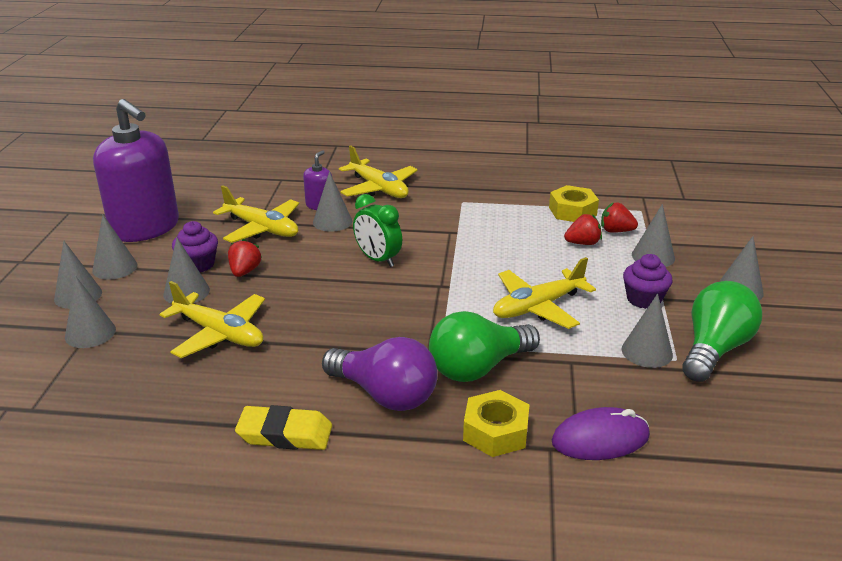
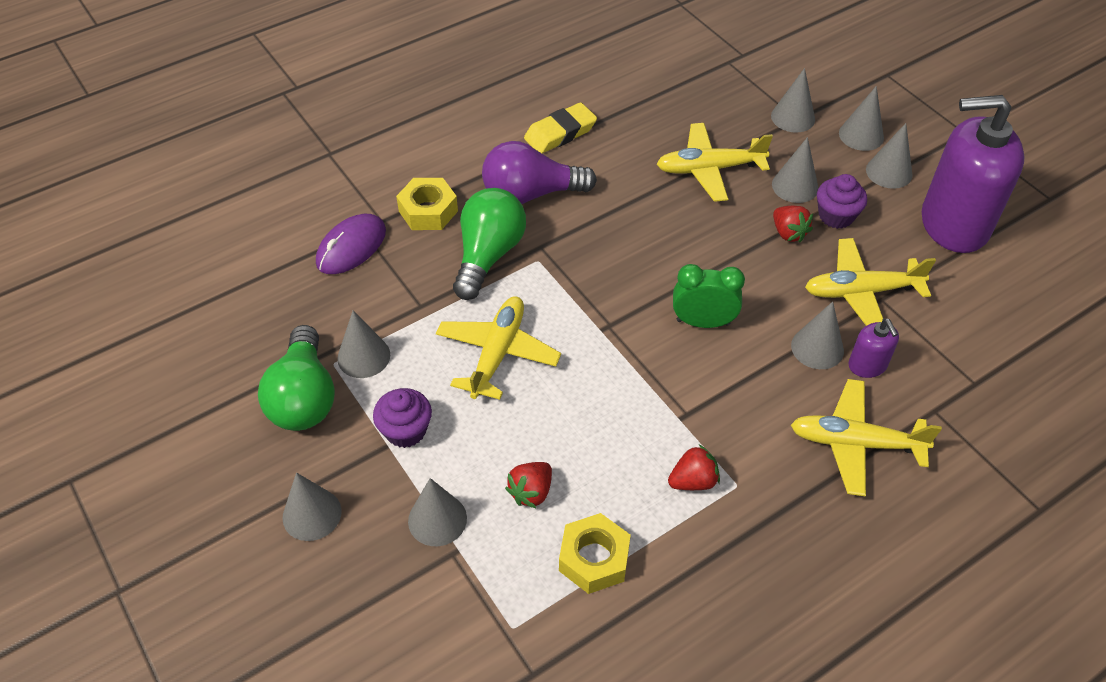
camera: 140 degrees right, 20 degrees up
(616, 231) = (511, 547): red strawberry -> red strawberry (693, 481)

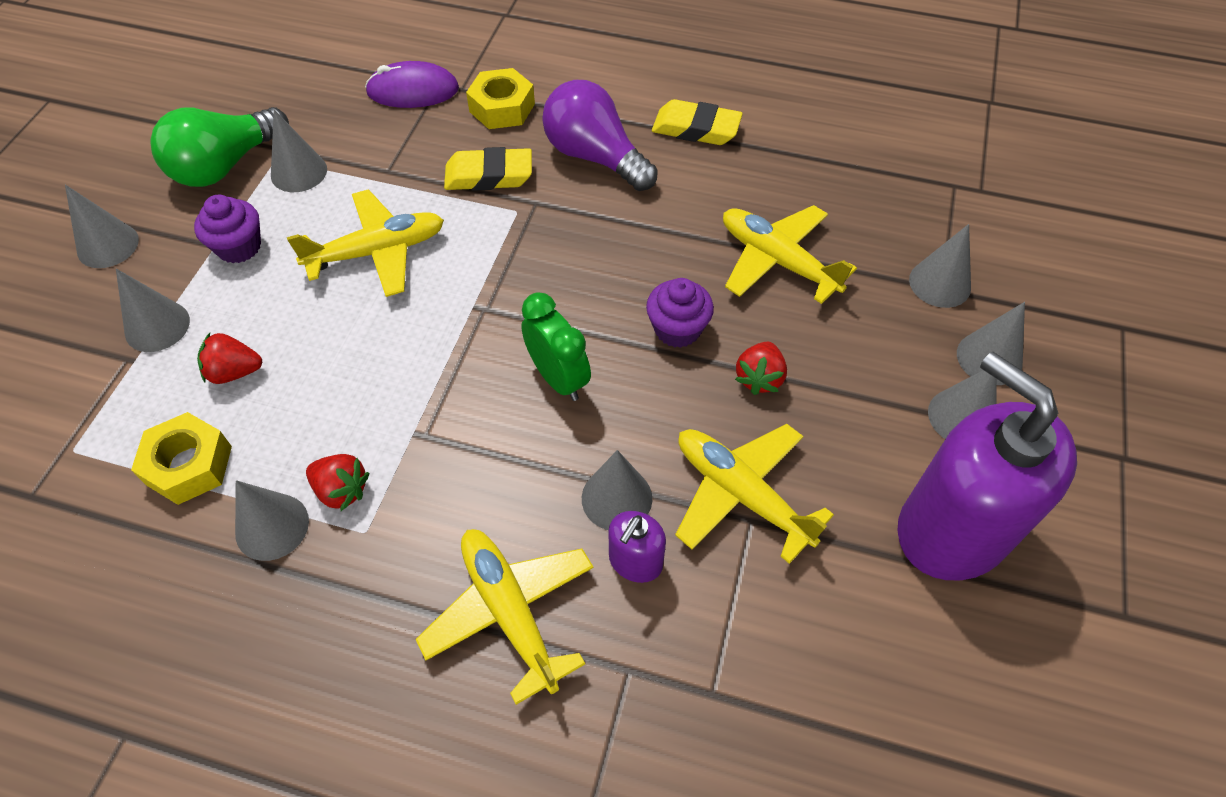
camera: 50 degrees right, 5 degrees up
(488, 255) = (489, 175): green light bulb -> yellow eraser
(795, 186) = (836, 344): grey cone -> grey cone (272, 526)
(836, 216) = (833, 406): purple cupcake -> purple cupcake (677, 329)

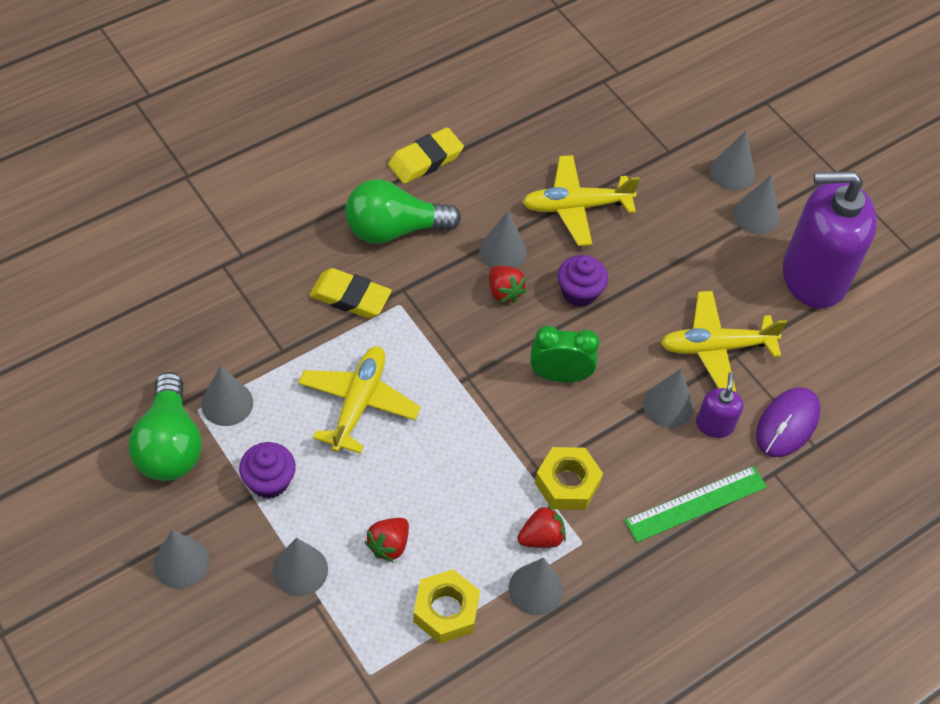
camera: 55 degrees left, 0 degrees up
(413, 91) = (212, 284): purple mouse -> purple mouse (787, 424)
(489, 175) = (350, 297): yellow eraser -> yellow eraser turned 75 degrees clockwise
(502, 108) = (289, 246): yellow nut -> yellow nut (567, 483)
(510, 612) = (696, 503): yellow plane -> green ruler
(595, 157) = (394, 229): purple light bulb -> green light bulb
(635, 561) = (714, 425): purple soap dispenser -> purple soap dispenser turned 150 degrees counterclockwise
(759, 378) = (650, 281): red strawberry -> red strawberry (504, 292)
(940, 283) = (664, 149): grey cone -> grey cone (503, 251)

